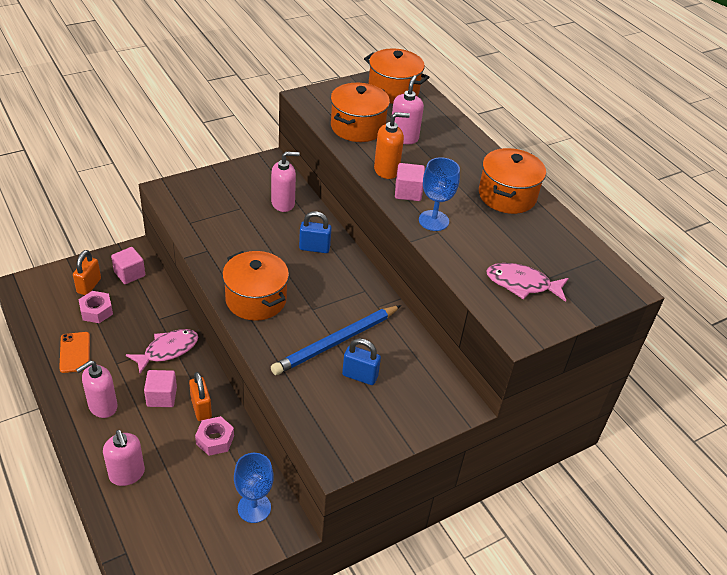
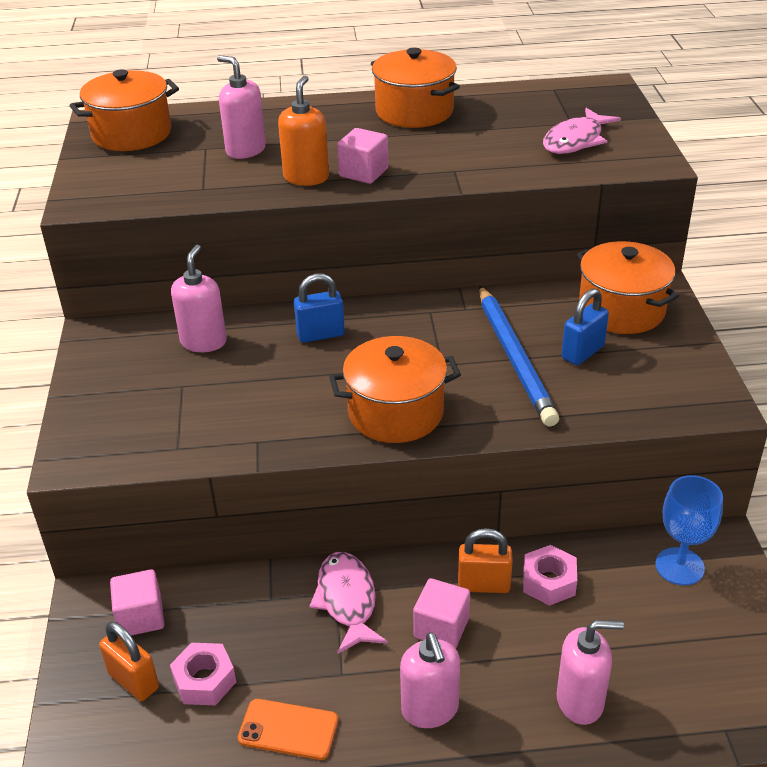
camera: 60 degrees left, 5 degrees down
(314, 248) = (320, 334): blue padlock -> blue padlock turned 45 degrees clockwise
(357, 127) = (192, 178): orange pot -> orange pot (621, 310)
(433, 220) = (431, 168): blue goblet -> none

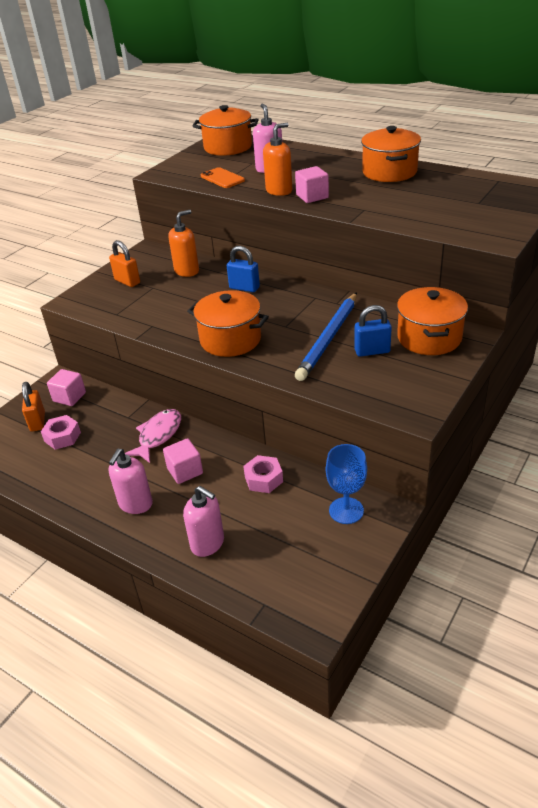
camera: 40 degrees right, 0 degrees up
(203, 342) = (187, 271): pink soap dispenser -> orange soap dispenser
(288, 729) = (69, 476): orange phone -> orange phone (222, 178)
(484, 585) = (229, 463): orange padlock -> orange padlock (127, 281)
(575, 141) = (464, 213): pink fish -> none

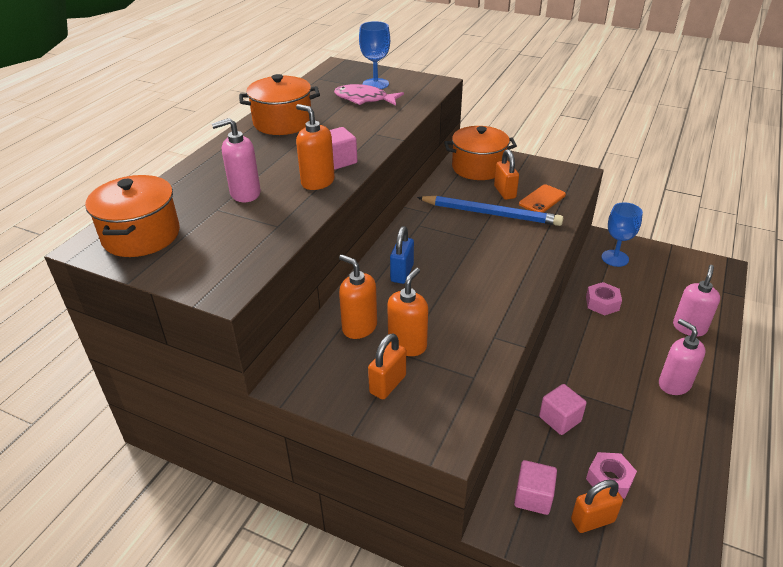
camera: 100 degrees left, 0 degrees up
(135, 504) = (674, 384): pink soap dispenser -> pink soap dispenser turned 135 degrees counterclockwise
(158, 435) = (574, 386): pink fish -> pink fish (364, 99)
(160, 289) = (407, 345): none -> orange soap dispenser
(185, 471) = (615, 356): pink cube -> pink cube (560, 419)
(222, 178) = (265, 227): orange phone -> orange phone (542, 199)
(230, 339) = (508, 271): orange pot -> none
(372, 351) = (504, 192): blue padlock -> orange padlock
(486, 207) = (375, 84): none -> blue goblet

